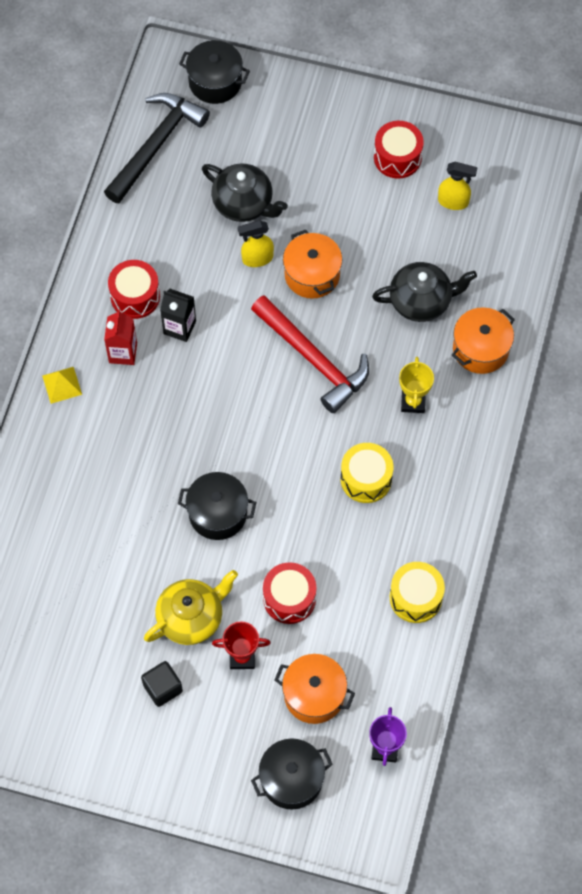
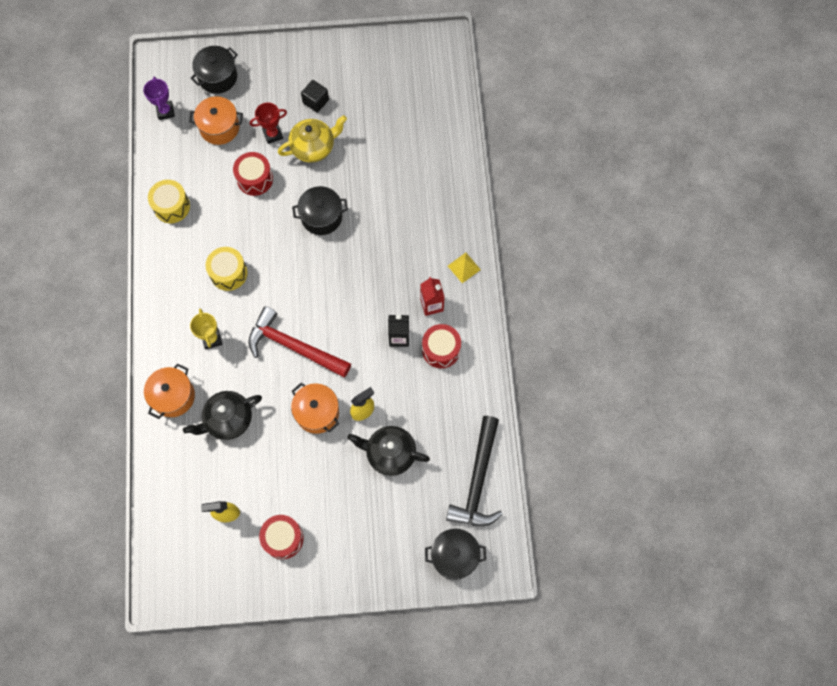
camera: 160 degrees right, 5 degrees up
(191, 617) = (314, 147): yellow teapot -> yellow teapot turned 150 degrees counterclockwise

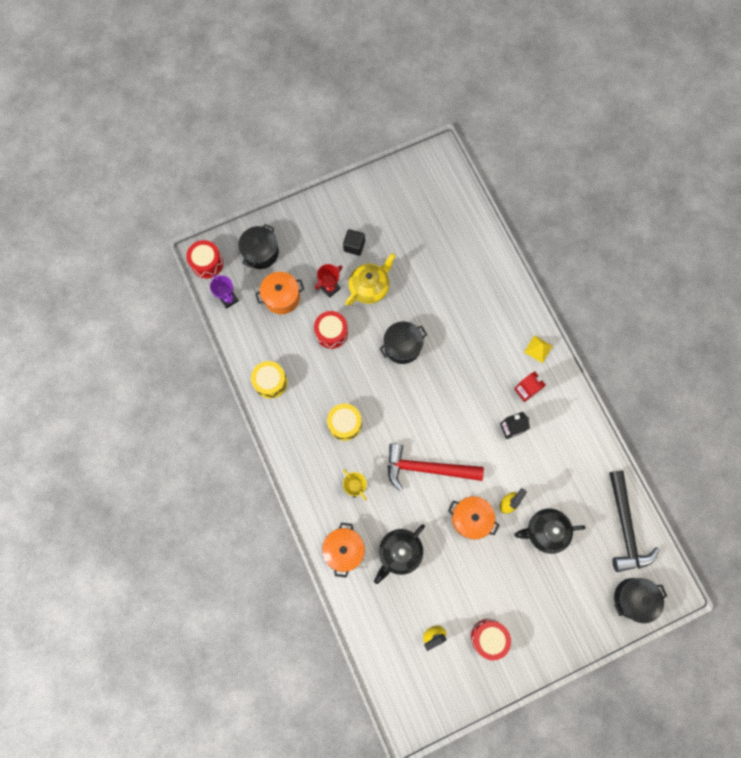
camera: 20 degrees left, 5 degrees up
(441, 350) = (549, 426): red drum -> red drum (207, 263)

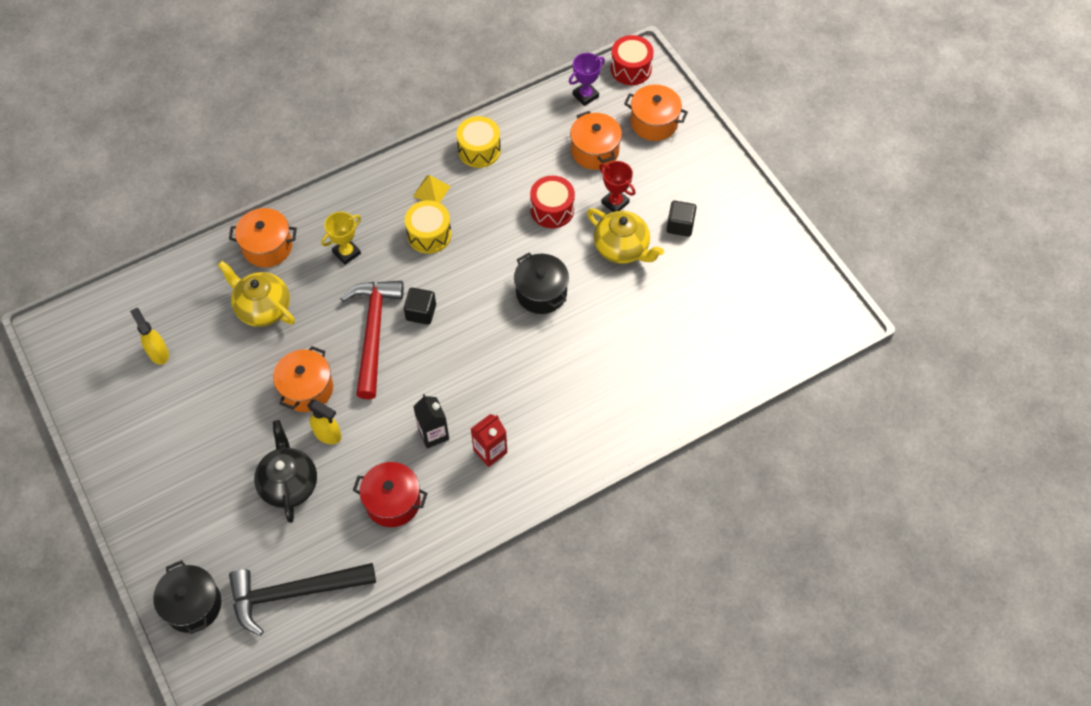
camera: 85 degrees right, 15 degrees down
(261, 252) = (654, 122): black pot -> orange pot
(399, 552) = (262, 308): black teapot -> yellow teapot
(412, 433) = (421, 312): none -> black cube
(488, 637) = (150, 418): red drum -> none
(538, 349) = (555, 466): yellow pyramid -> yellow pyramid (431, 191)
(560, 458) = (393, 502): none -> red pot

